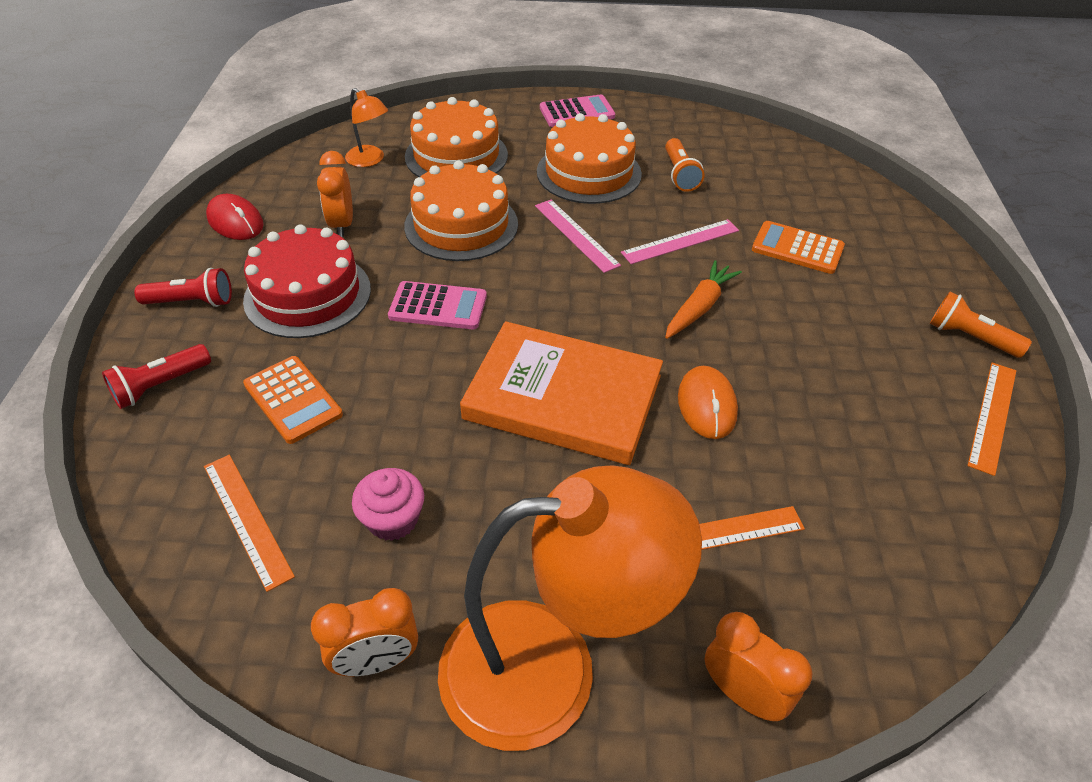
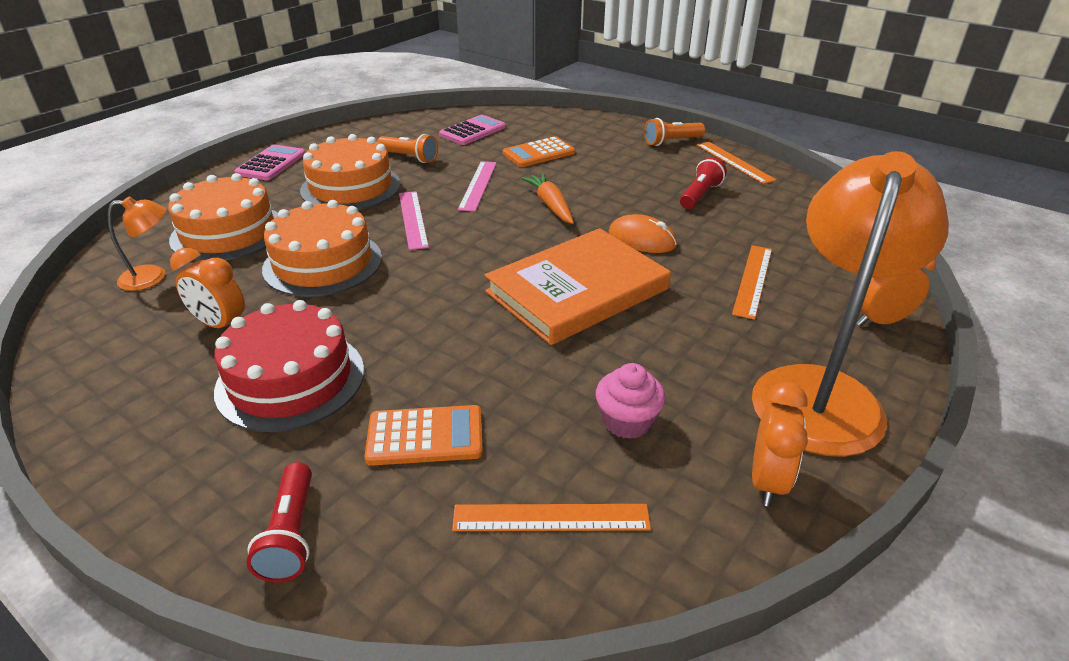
camera: 55 degrees left, 10 degrees down
(192, 302) = (186, 468): red flashlight -> red flashlight (700, 195)
(235, 221) = (99, 394): red mouse -> none
(438, 306) = (407, 311): pink calculator -> pink calculator (472, 131)
(576, 235) = (413, 219): pink ruler -> pink ruler turned 75 degrees clockwise

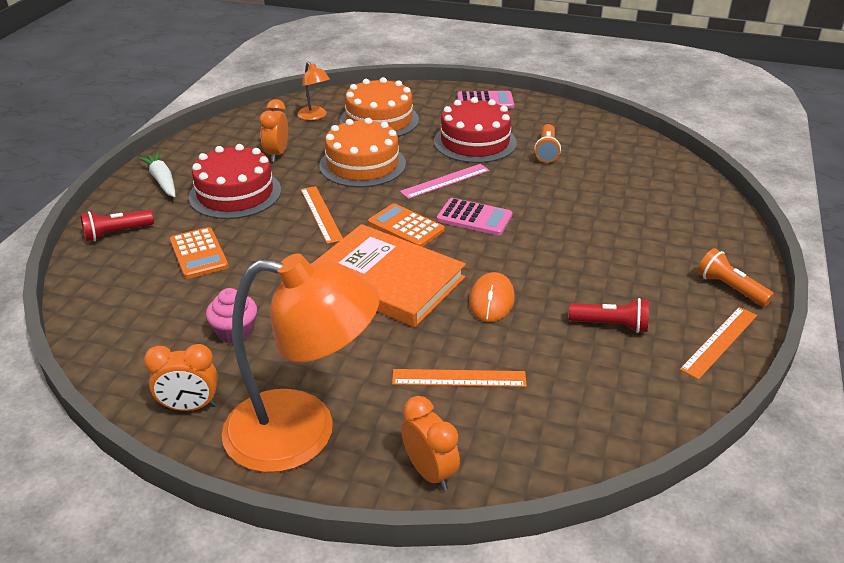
camera: 70 degrees right, 0 degrees up
(168, 458) = (162, 180): none -> white carrot
(351, 187) = (475, 142): orange cake -> red cake
(472, 131) = (629, 166): pink calculator -> pink calculator (474, 218)
(478, 185) = (524, 195): pink ruler -> none
(539, 153) = (617, 211): orange calculator -> orange calculator (406, 226)
(550, 205) = (517, 239): orange carrot -> none
(551, 517) = (141, 316): orange ruler -> orange ruler (321, 214)

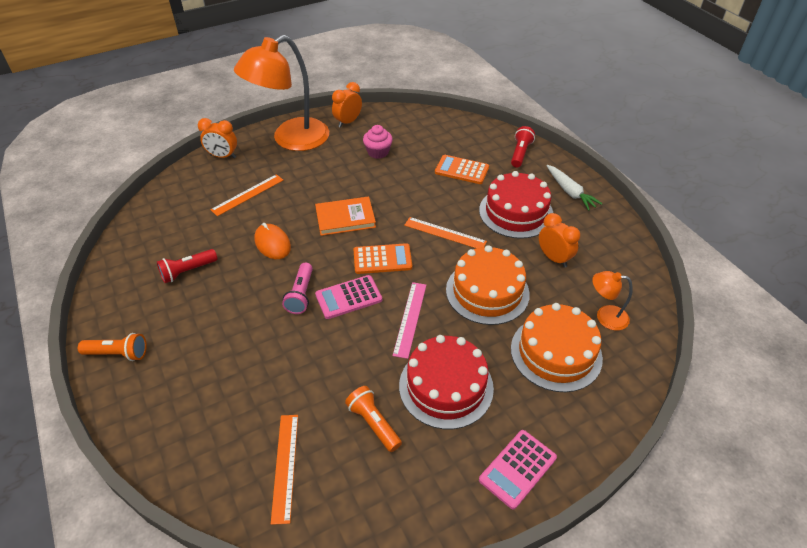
camera: 135 degrees right, 10 degrees up
(162, 180) = (570, 192): white carrot -> white carrot turned 45 degrees clockwise
(386, 280) = (345, 218): orange book -> orange book, size x0.60
(514, 241) = (301, 295): none -> pink flashlight
(719, 342) = (111, 301): orange ruler -> orange ruler (285, 466)

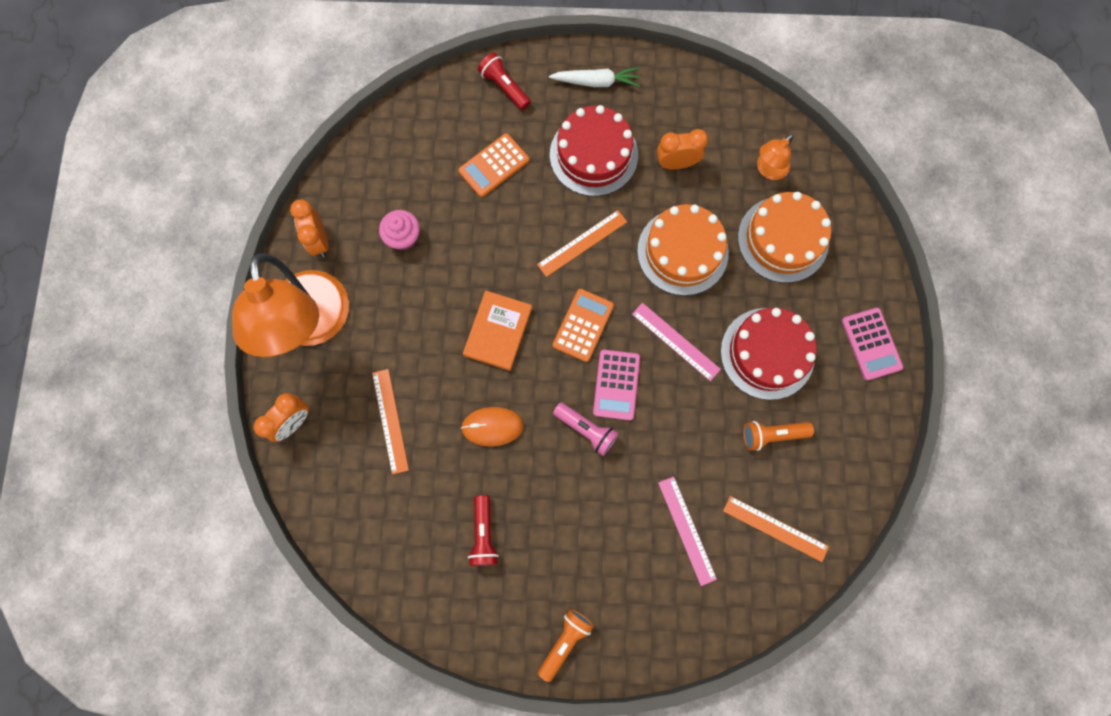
camera: 60 degrees left, 30 degrees up
(250, 396) = (686, 530): none -> pink ruler

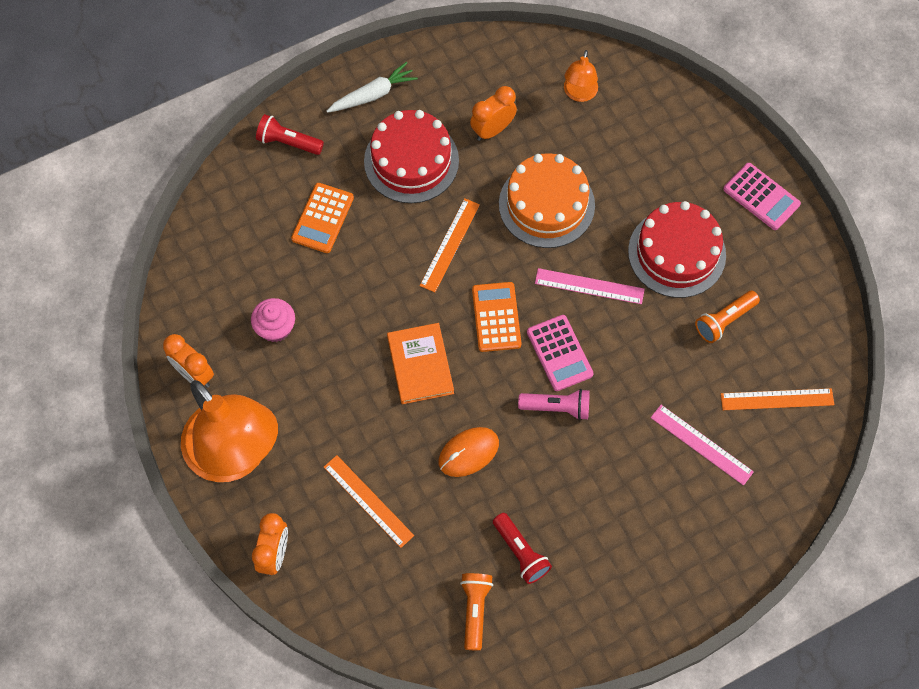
camera: 30 degrees left, 10 degrees down
(565, 641) = (654, 603): orange flashlight -> orange flashlight (475, 610)
(783, 239) = (629, 147): orange cake -> none

